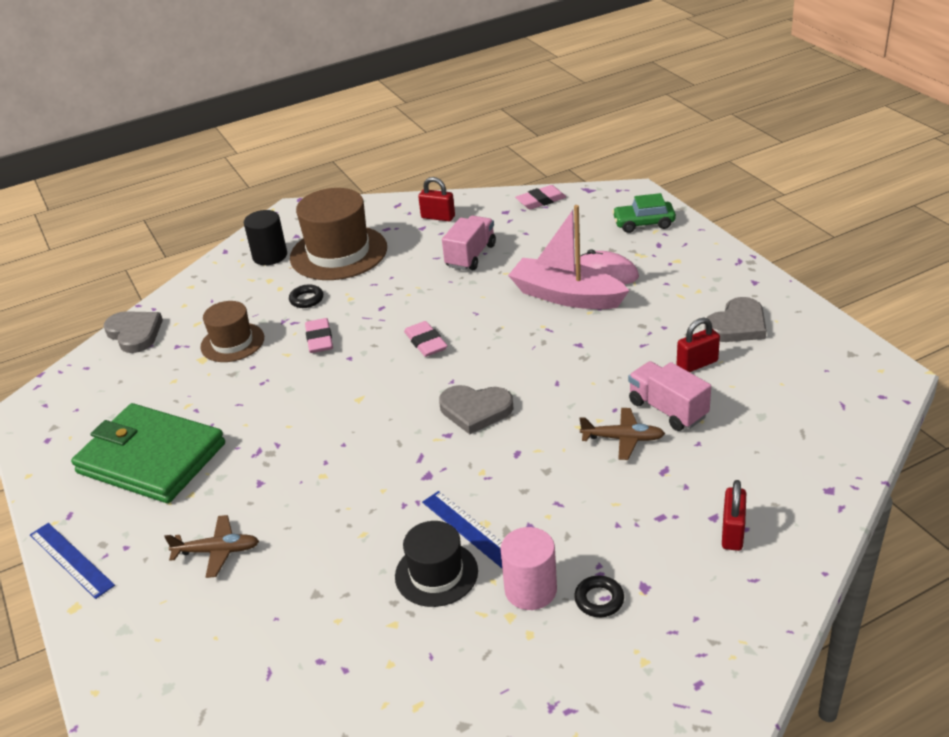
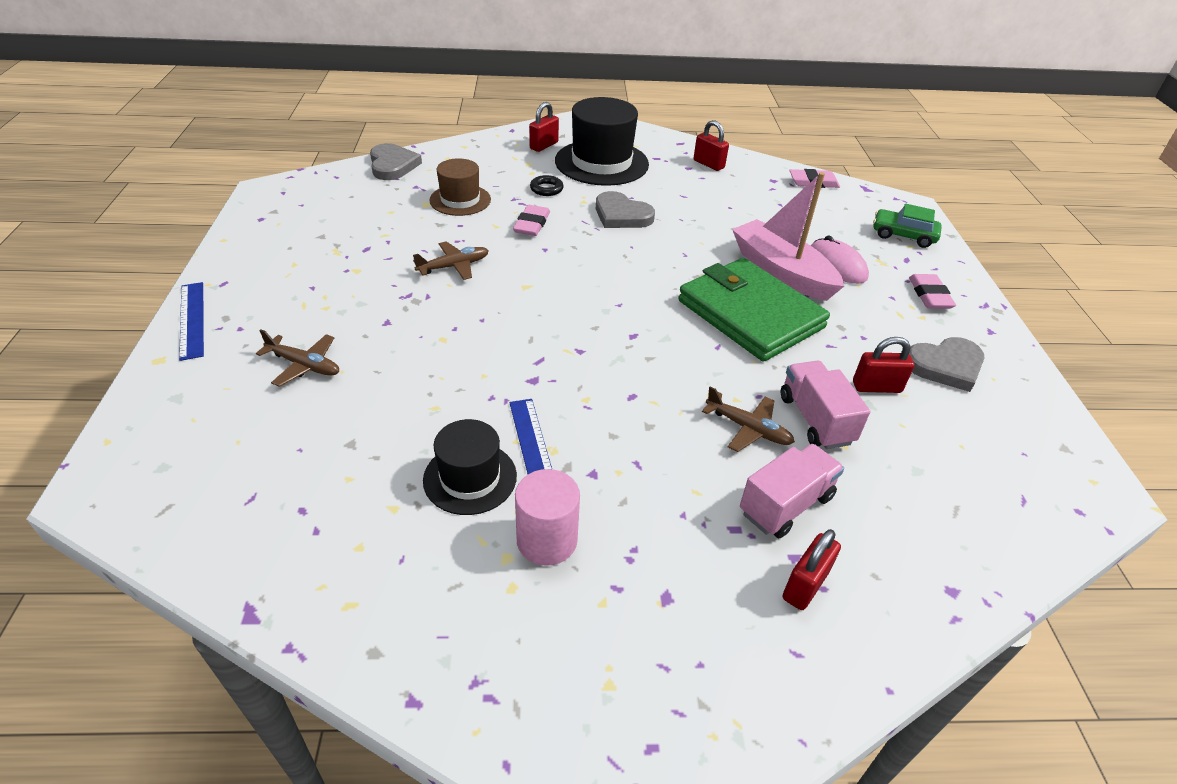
camera: 20 degrees right, 5 degrees up
(151, 458) = (321, 265): green wallet -> green wallet (750, 314)
(270, 256) = (544, 145): black cylinder -> red padlock
(279, 408) = (453, 266): none -> brown plane
(338, 253) = (601, 163): brown hat -> black hat
(426, 342) = (621, 262): pink eraser -> pink eraser (929, 295)
(470, 256) = (715, 205): pink truck -> pink truck (785, 505)
(475, 410) = (621, 339): grey heart -> grey heart (621, 215)
(599, 600) = (608, 587): black ring -> none

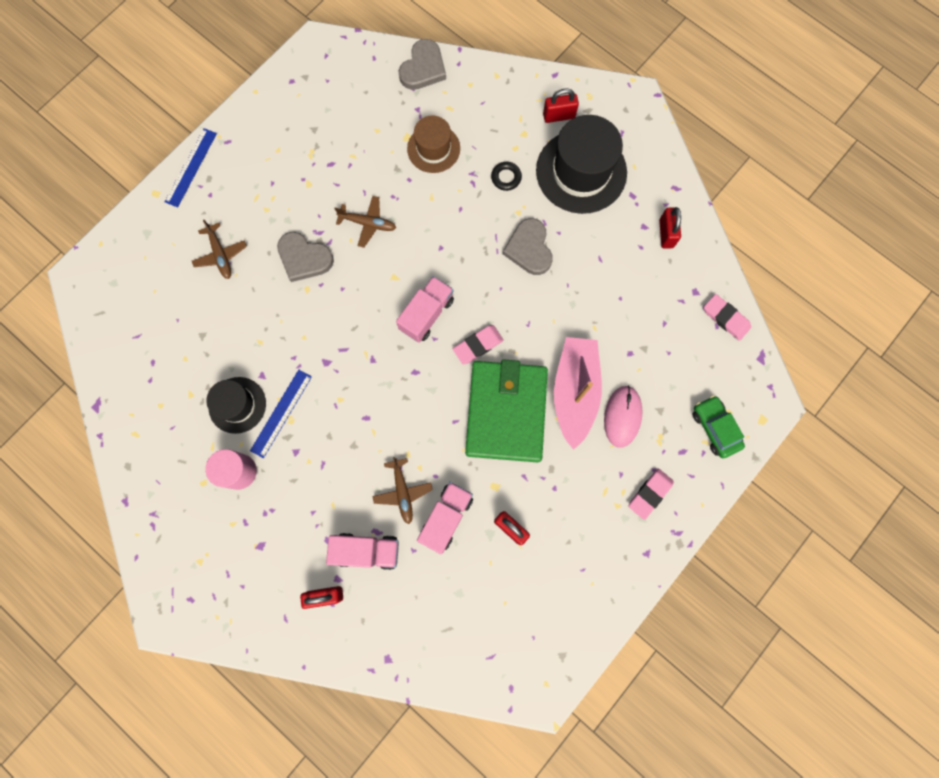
camera: 45 degrees right, 35 degrees up
(532, 224) = (457, 213): pink eraser -> pink eraser (478, 345)
(590, 293) = (426, 314): none -> pink truck
(945, 366) = (575, 551): grey heart -> grey heart (304, 258)

